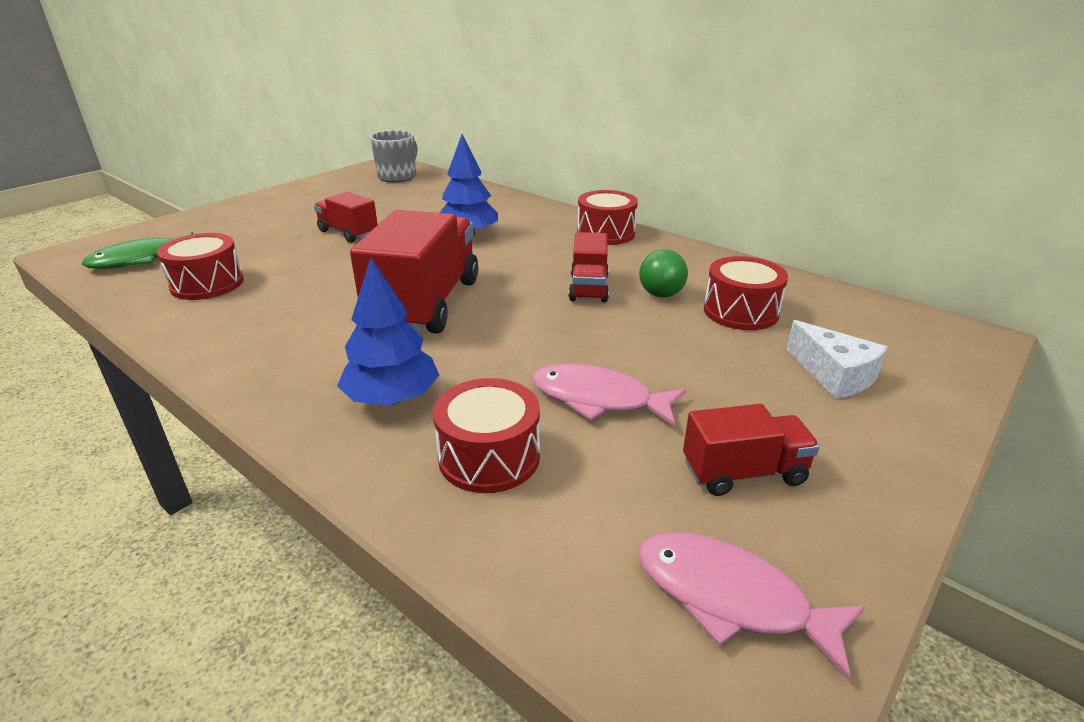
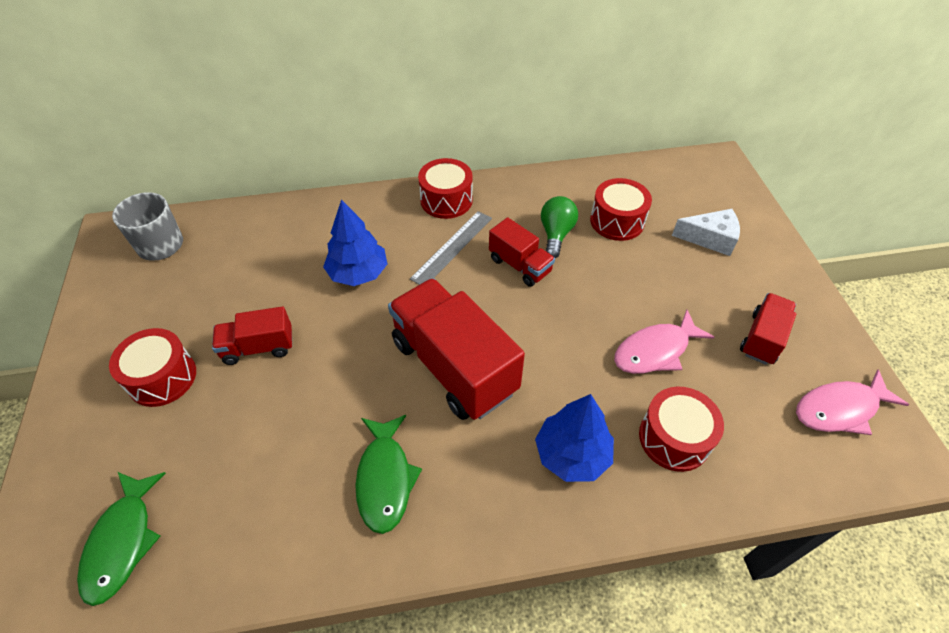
camera: 50 degrees left, 20 degrees up
(207, 284) = (255, 502): red drum -> red drum (162, 377)
(272, 320) = (385, 479): none -> green fish
(557, 255) = (452, 247): none -> grey ruler
(659, 289) = (556, 234): green light bulb -> green light bulb turned 120 degrees counterclockwise

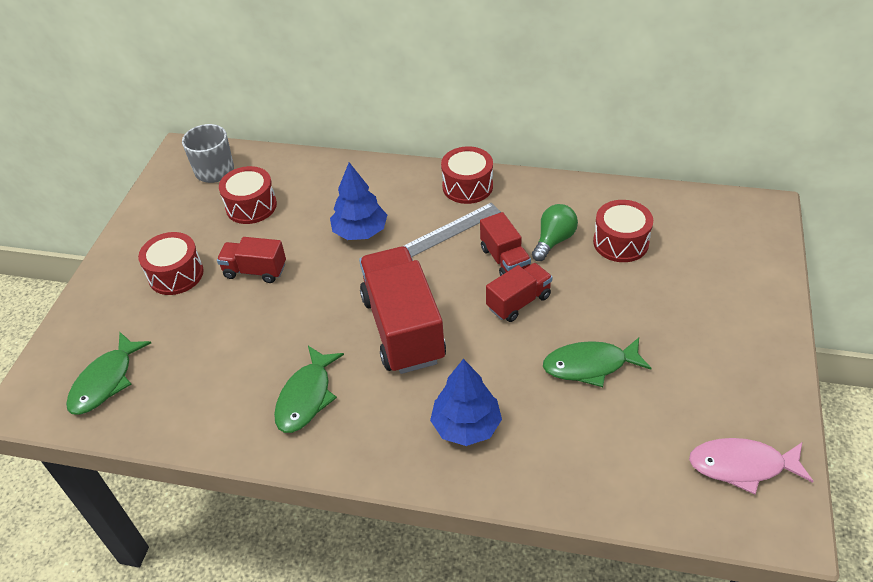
camera: 25 degrees right, 5 degrees down
(655, 351) = (590, 365): pink fish -> green fish
(674, 438) = (564, 441): red drum -> red drum (251, 206)
(710, 238) = (707, 281): white cheese -> none
(762, 338) = (703, 384): red truck -> red truck (518, 302)

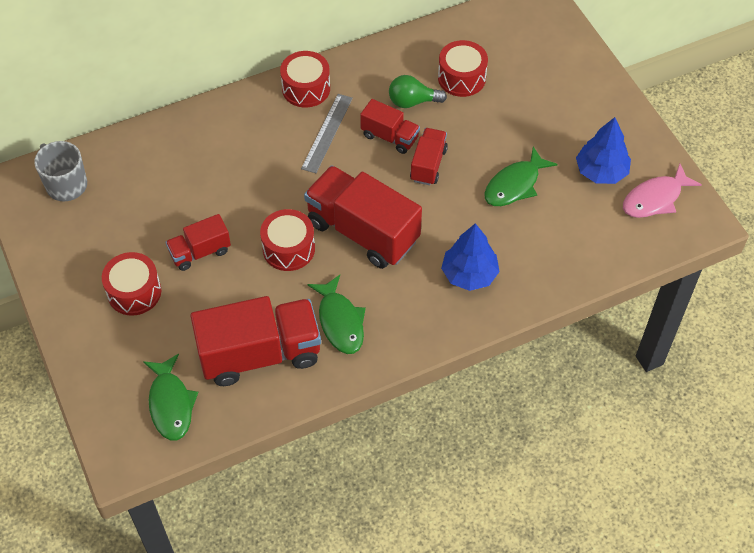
camera: 40 degrees left, 10 degrees up
(214, 383) = (260, 354): none -> red truck
(251, 206) = (137, 200): red drum -> red drum (288, 248)
(360, 232) = (255, 173): blue tree -> blue tree (601, 171)
(554, 240) = (412, 101): green light bulb -> green light bulb turned 90 degrees counterclockwise

